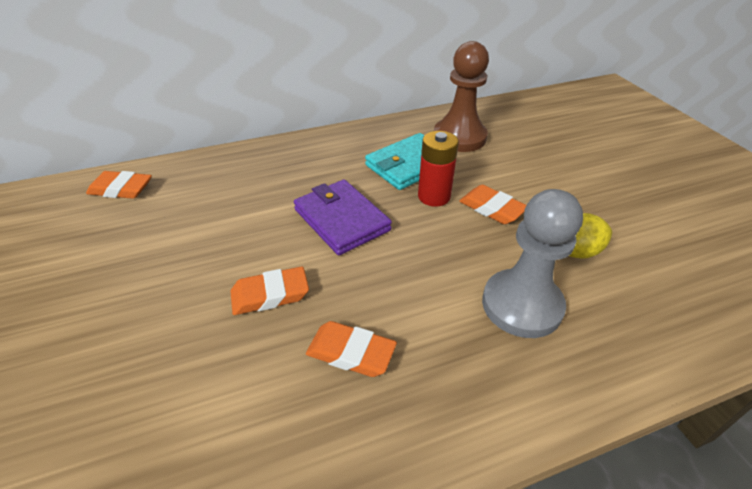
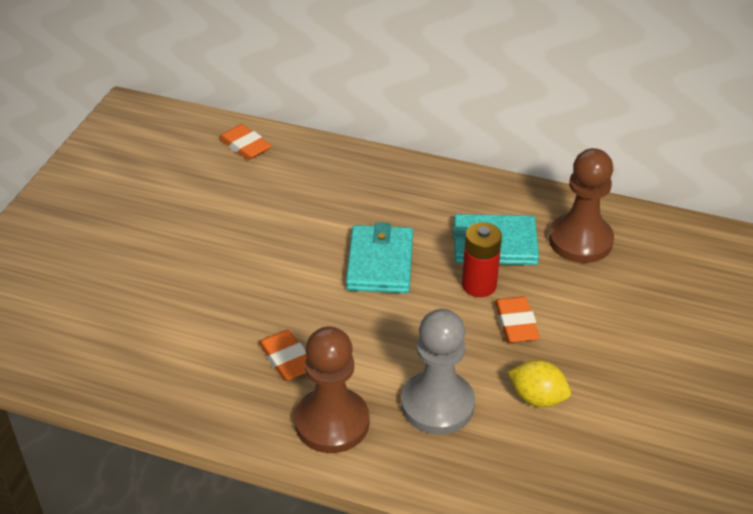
camera: 40 degrees right, 0 degrees up
(270, 295) = (273, 291): orange eraser -> none
(341, 220) = (380, 263): purple wallet -> turquoise wallet
(462, 387) = (332, 422): none -> brown pawn

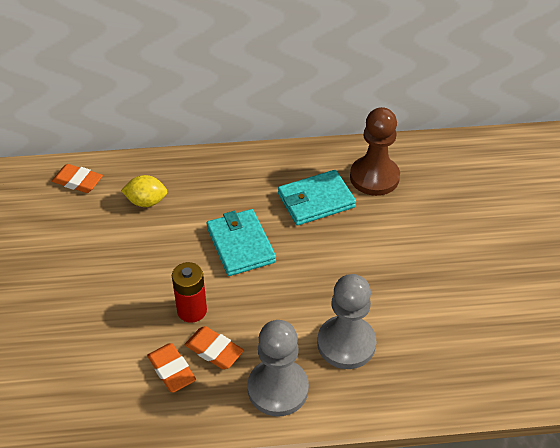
camera: 25 degrees left, 5 degrees up
(332, 422) = (278, 389): brown pawn -> grey pawn
(479, 285) = (323, 237): red battery -> red battery (192, 310)
(516, 323) = (366, 258): orange eraser -> orange eraser (171, 370)
(537, 398) = (412, 311): yellow lemon -> yellow lemon (146, 202)

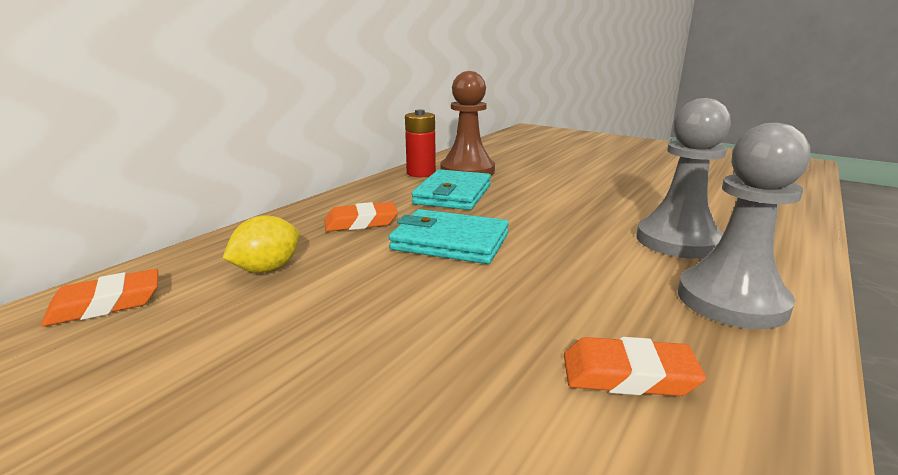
camera: 50 degrees left, 25 degrees down
(192, 310) = (516, 309): red battery -> red battery (421, 173)
(214, 350) = (616, 320): orange eraser -> orange eraser (361, 222)

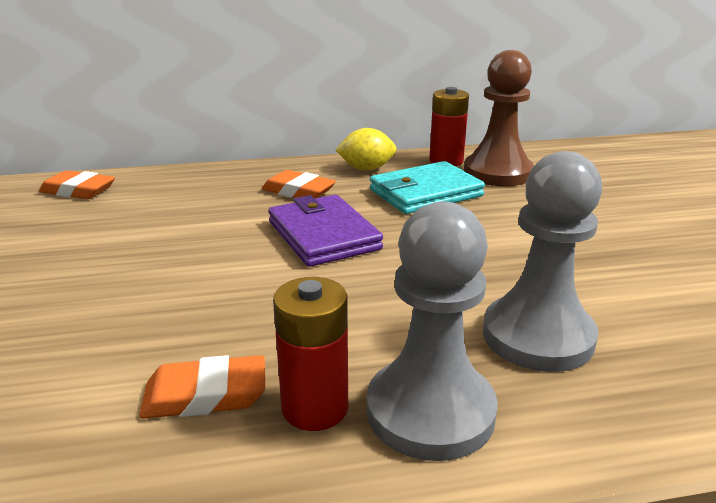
camera: 45 degrees right, 5 degrees up
(267, 269) = (177, 203): yellow lemon -> yellow lemon (366, 169)
(450, 242) = (323, 235): turquoise wallet -> purple wallet
(628, 375) = (205, 395): orange eraser -> orange eraser turned 60 degrees counterclockwise
(691, 336) = (315, 408): none -> red battery

